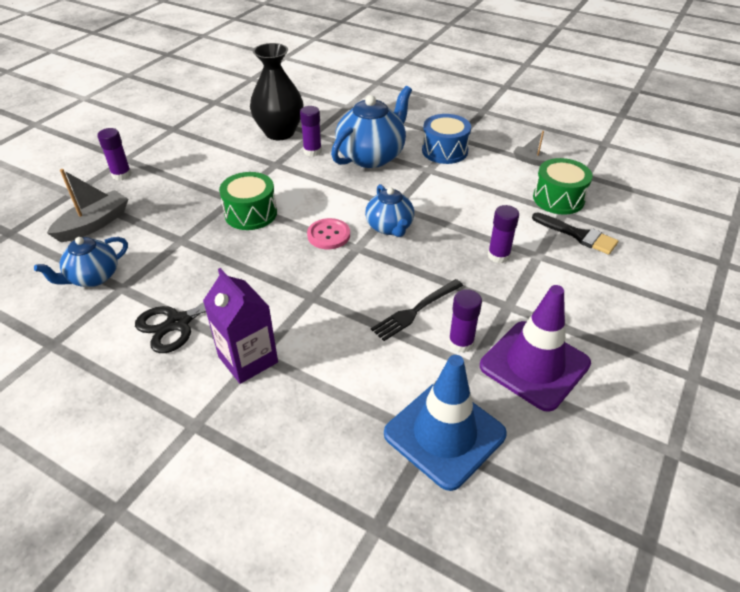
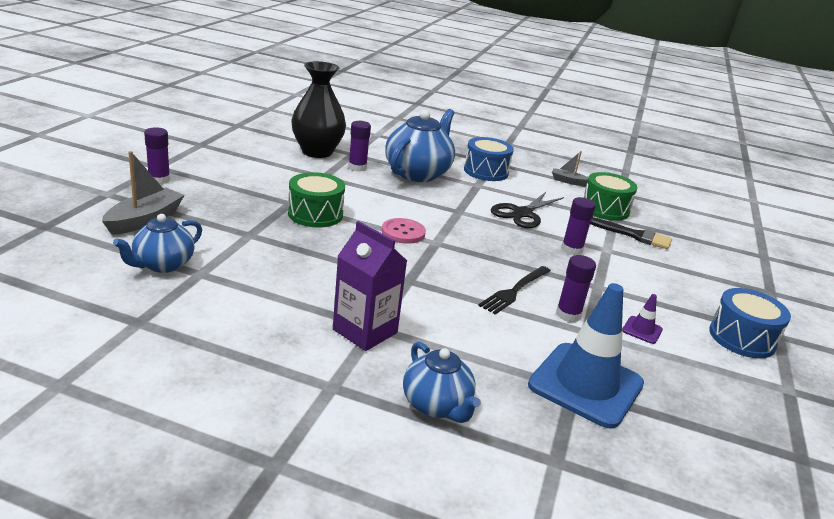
camera: 15 degrees left, 15 degrees down
(178, 323) = (276, 302): black scissors -> black scissors (522, 213)
(390, 227) = (460, 227): blue teapot -> blue teapot (437, 406)
(534, 365) = (642, 330): purple traffic cone -> purple traffic cone, size x0.41
(646, 379) = (742, 338): none -> blue drum

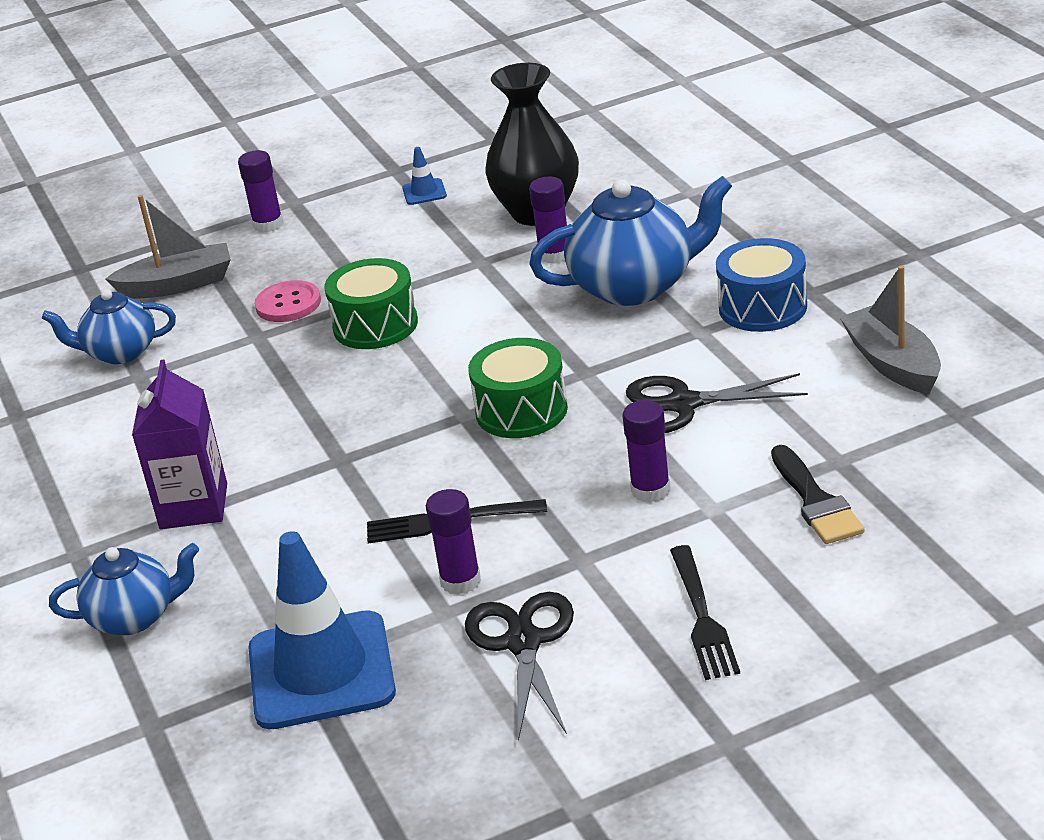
camera: 55 degrees right, 5 degrees up
(237, 152) = (424, 192): none -> blue traffic cone
(403, 232) = (445, 386): pink button -> pink button (288, 304)
(437, 406) = (135, 617): blue teapot -> blue teapot turned 120 degrees counterclockwise
(568, 181) = (892, 363): grey boat -> grey boat, size x1.74
(605, 209) = (857, 437): green drum -> green drum (521, 411)
(642, 330) = (523, 643): purple traffic cone -> black scissors
(681, 292) = (703, 617): none -> black fork
(742, 338) = (656, 719): blue drum -> none

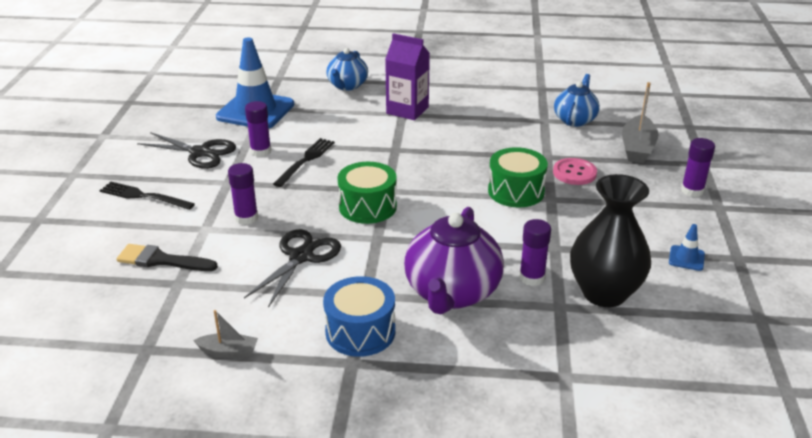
camera: 115 degrees right, 0 degrees up
(635, 286) = (452, 293): blue teapot -> purple teapot
(892, 363) = (228, 351): grey boat -> grey boat, size x0.57

